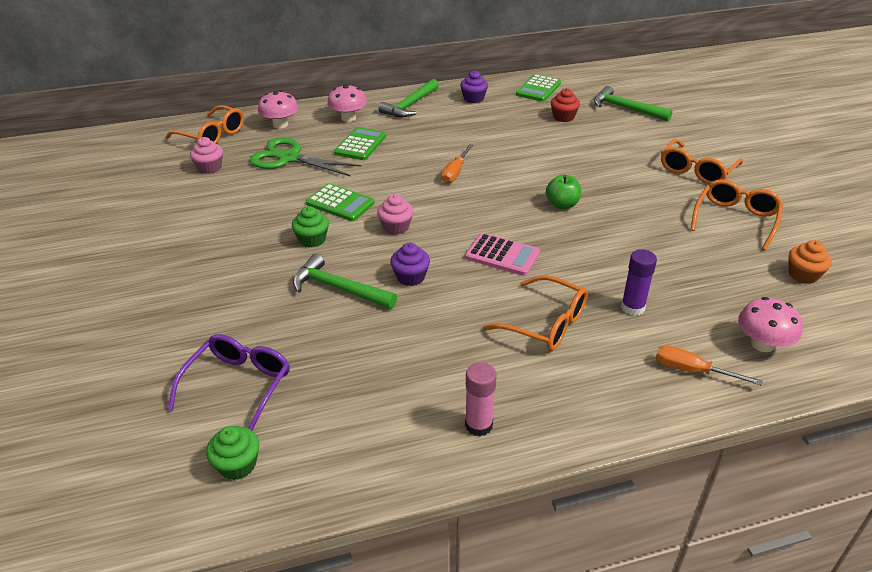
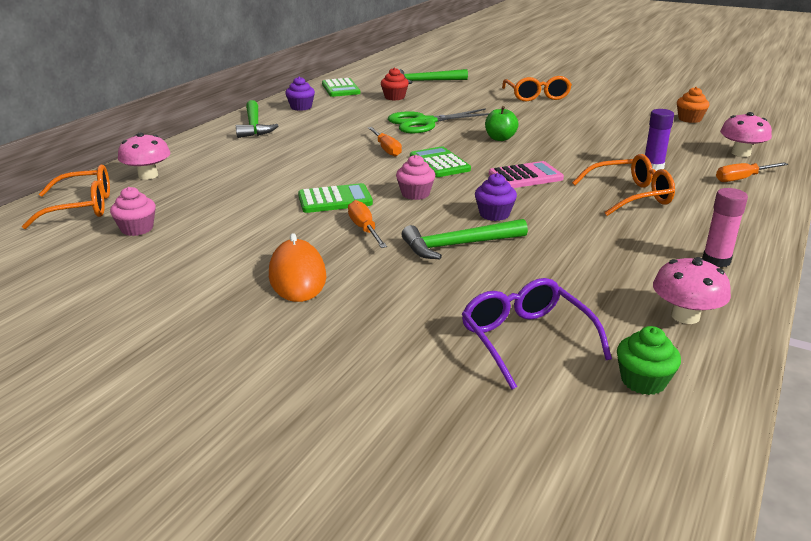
camera: 45 degrees left, 10 degrees down
(219, 254) = (297, 276): none -> orange mouse
(289, 158) = (214, 192): green scissors -> green scissors (425, 122)
(312, 239) = (364, 229): green cupcake -> orange screwdriver
(348, 118) = (212, 150): pink mushroom -> pink mushroom (685, 316)
(360, 144) = (265, 161): green calculator -> green calculator (439, 163)
(735, 219) = (607, 109): orange glasses -> none

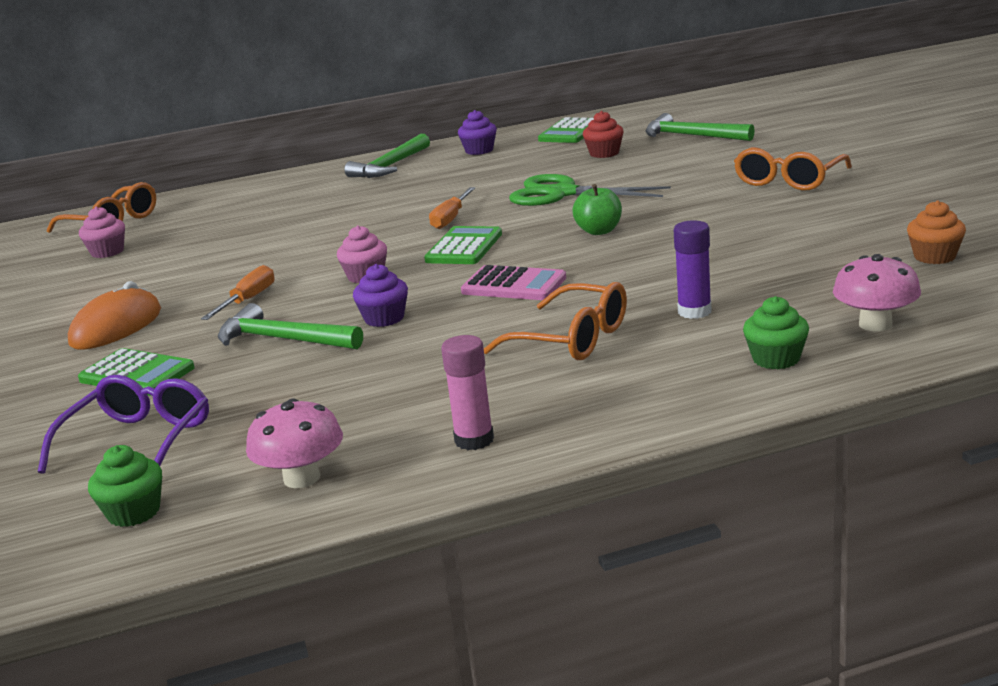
camera: 45 degrees right, 5 degrees down
(148, 175) = (208, 203): pink mushroom -> none
(335, 200) = (288, 264): green calculator -> green calculator (137, 374)
(742, 179) = (776, 359): orange screwdriver -> green cupcake

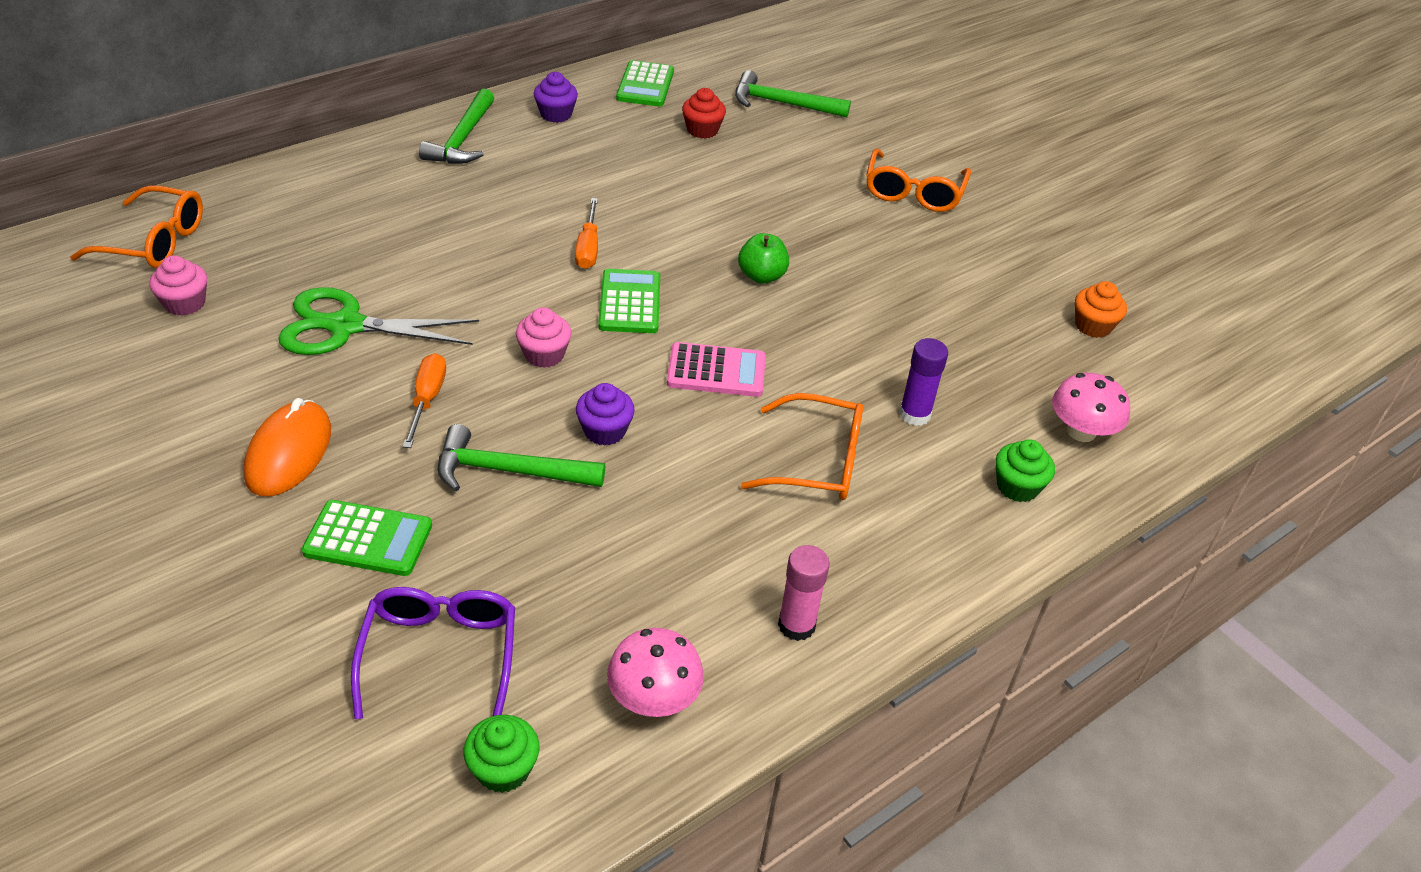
camera: 25 degrees left, 20 degrees up
(562, 193) = (691, 205): green scissors -> green scissors (346, 326)

